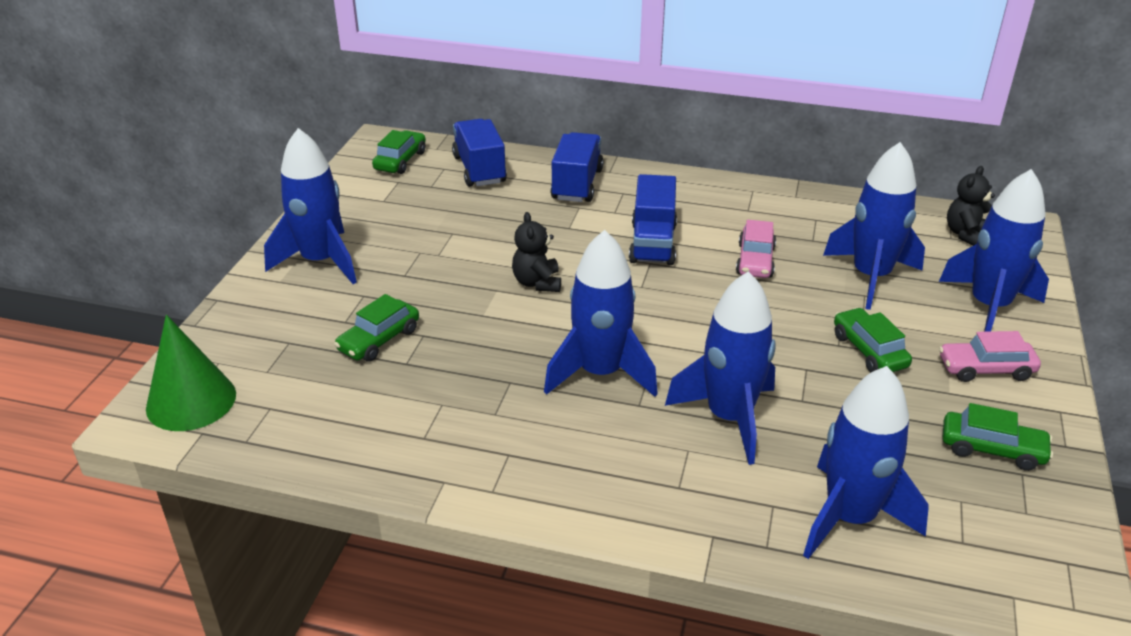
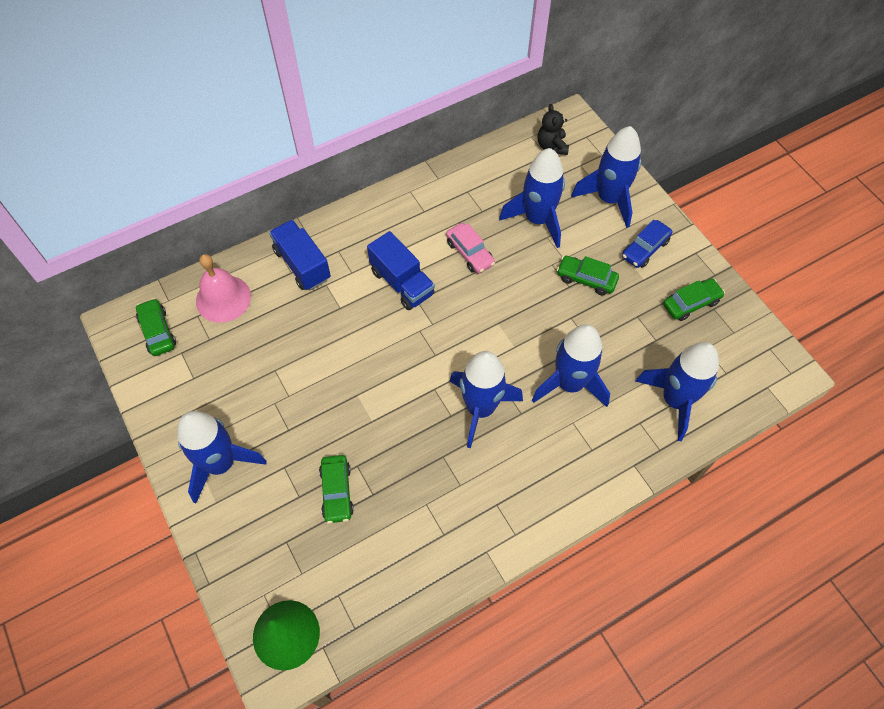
camera: 45 degrees left, 25 degrees up
(479, 169) = (223, 298): blue truck -> pink bell
(537, 283) = (373, 369): black teddy bear -> none
(985, 369) = (645, 249): pink car -> blue car

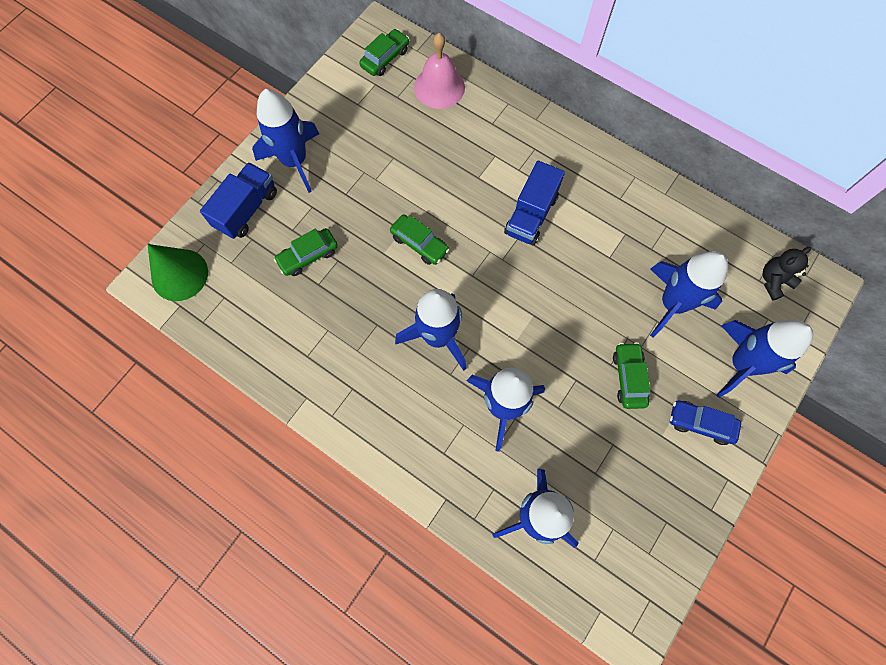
camera: 65 degrees right, 10 degrees up
(302, 264) = (504, 128): blue truck -> blue truck (246, 209)
(470, 253) = (596, 258): pink car -> none
(691, 303) = (659, 495): green car -> green car (419, 243)

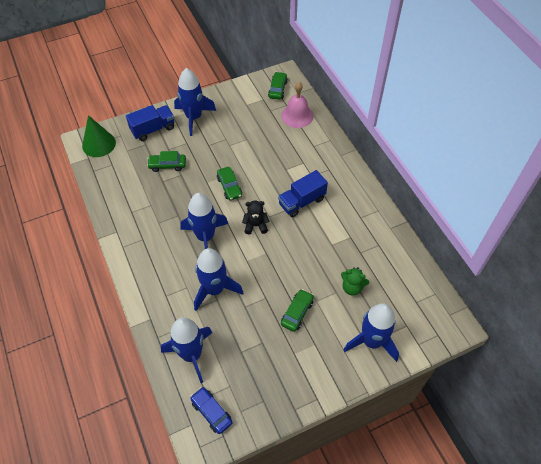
camera: 30 degrees right, 15 degrees down
(385, 58) = (277, 89): green car -> green car turned 60 degrees counterclockwise
(672, 304) = (352, 287): blue rocket -> green teddy bear
(700, 423) = (322, 360): blue car -> blue car (211, 412)
(774, 281) = (425, 307): black teddy bear -> black teddy bear (255, 225)

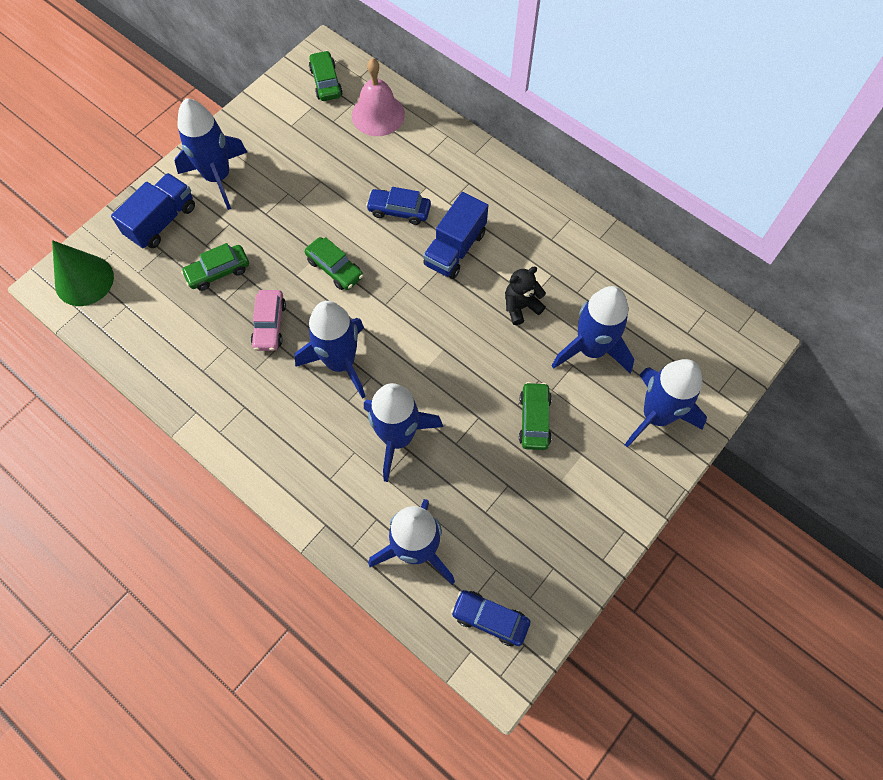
camera: 25 degrees left, 10 degrees up
(179, 202) = (269, 325): none -> pink car
(255, 225) = (406, 313): black teddy bear -> black teddy bear (521, 306)
(281, 170) = (399, 211): none -> blue car
(352, 287) = (591, 349): green teddy bear -> blue rocket

